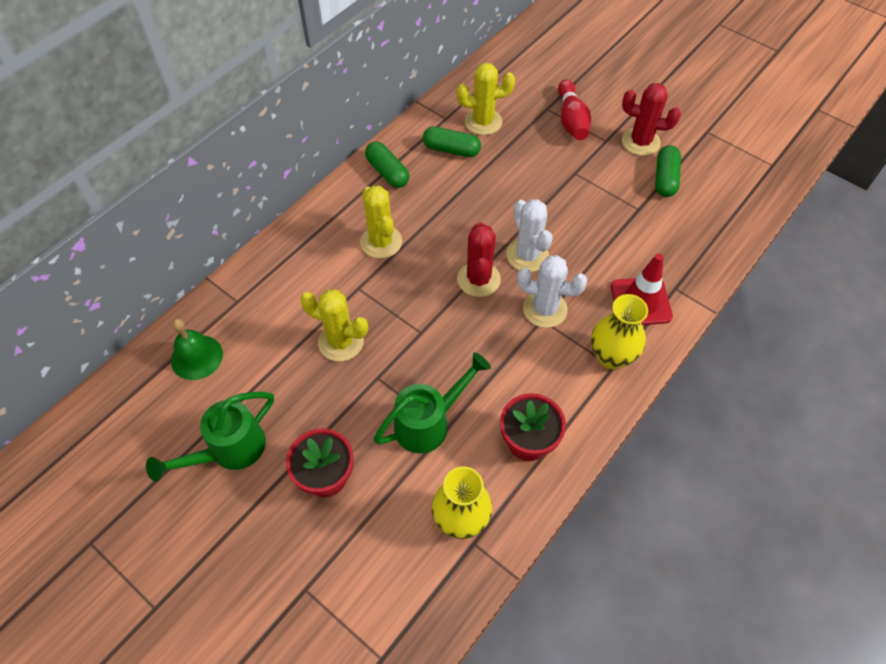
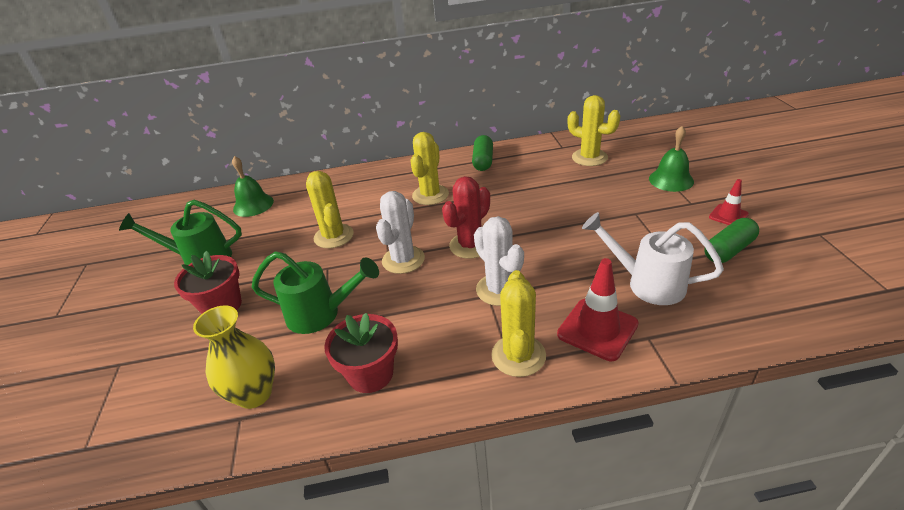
camera: 45 degrees right, 20 degrees down
(451, 150) = (545, 164): green capsule -> none
(527, 255) = (528, 248): white cactus -> white cactus (403, 260)
(571, 120) = (671, 180): red bowling pin -> green bell
(611, 356) = (518, 355): yellow vase -> yellow cactus
(639, 241) = (647, 283): none -> white watering can
(640, 142) = (728, 216): red cactus -> red traffic cone

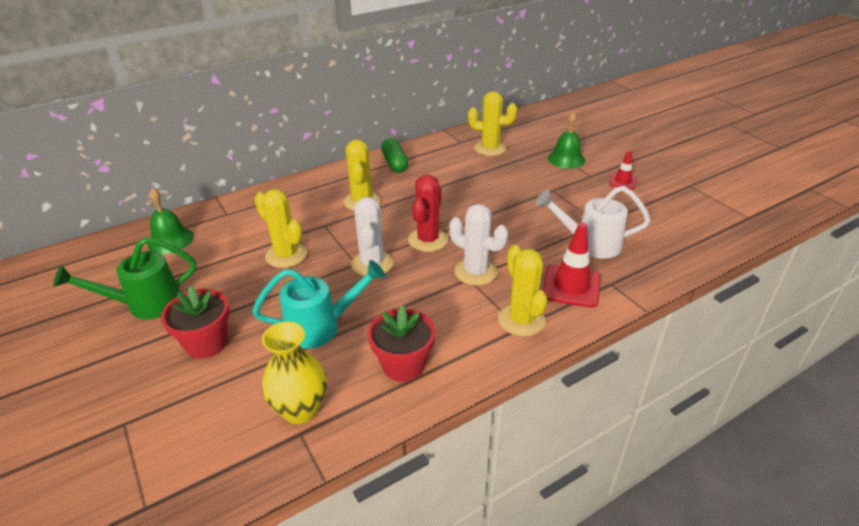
camera: 25 degrees left, 0 degrees up
(321, 314) = (321, 327): green watering can -> turquoise watering can
(728, 250) = (635, 208): green capsule -> none

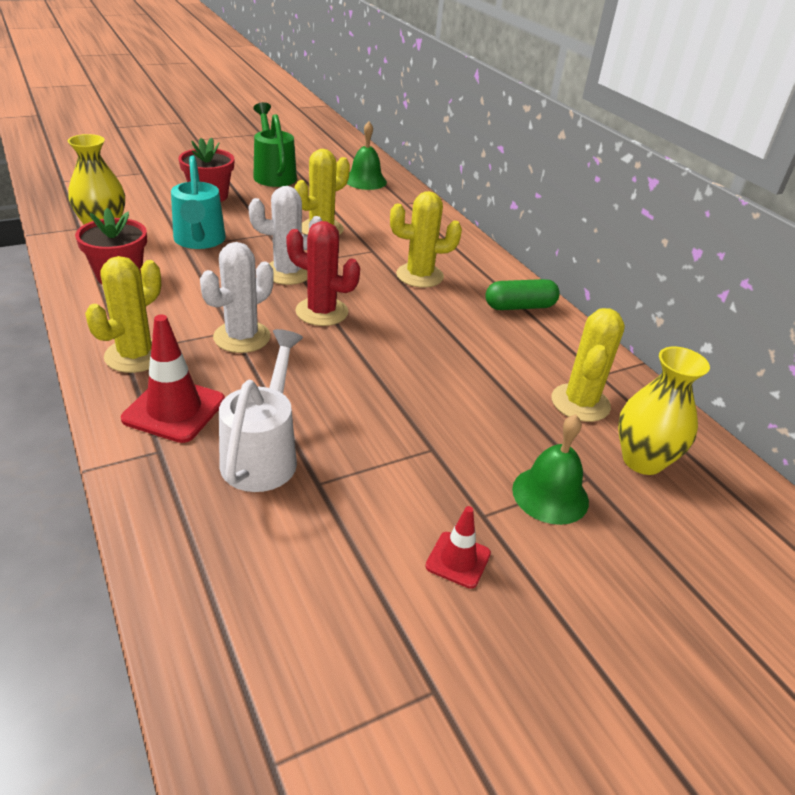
camera: 90 degrees right, 0 degrees up
(521, 320) = (135, 355): yellow cactus -> yellow cactus turned 45 degrees counterclockwise
(527, 136) = (642, 460): none -> yellow vase

